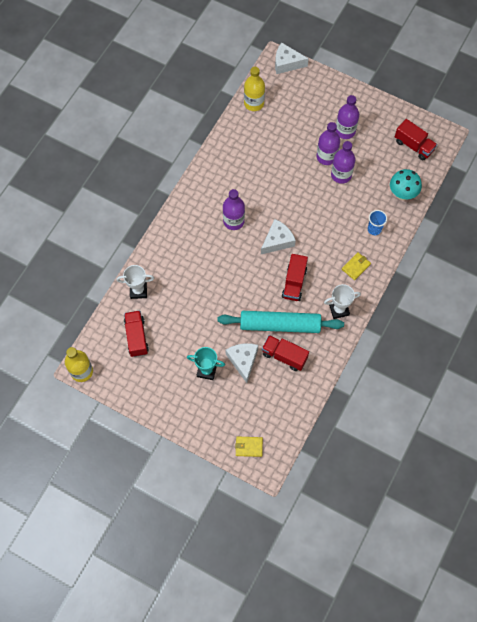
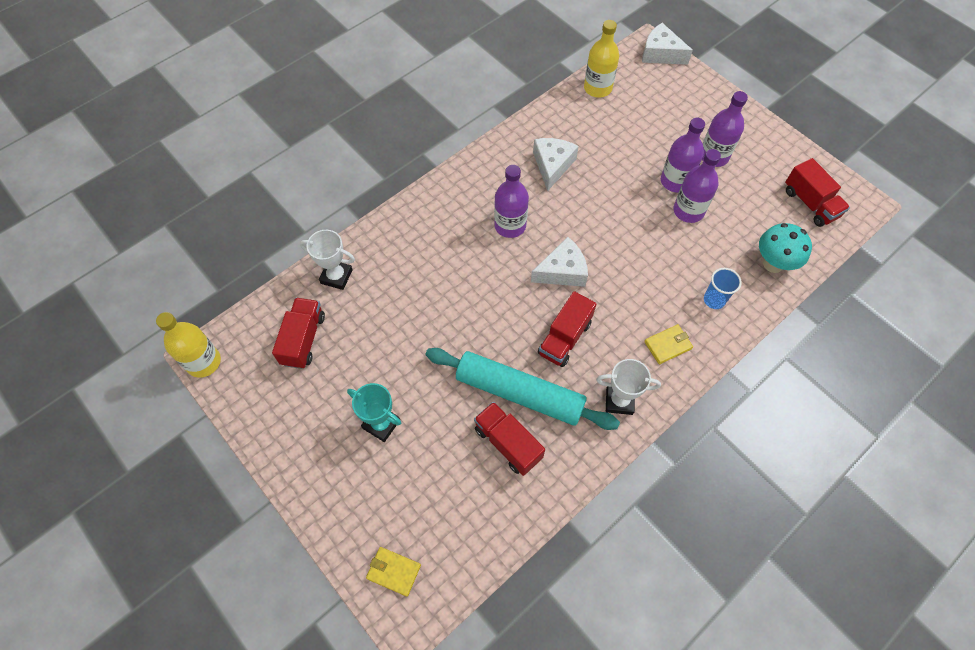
camera: 20 degrees right, 5 degrees down
(243, 360) = (442, 428): white cheese -> white cheese (552, 165)

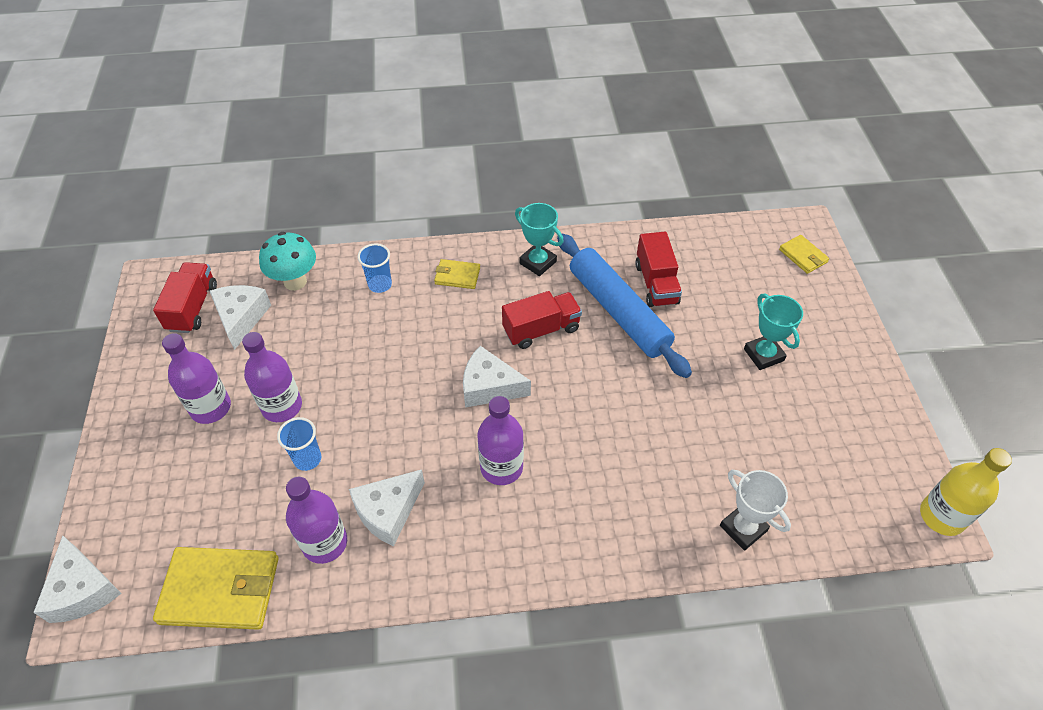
camera: 145 degrees left, 10 degrees down
(303, 339) = (813, 476): red truck -> none
(519, 393) = (618, 311): turquoise rolling pin -> blue rolling pin
(597, 88) = (220, 590): yellow bottle -> yellow wallet
(619, 401) = (538, 262): white trophy -> turquoise trophy
(626, 164) = (307, 459): none -> blue cup
(688, 211) = (307, 369): purple bottle -> purple bottle (325, 543)
(771, 216) = (241, 318): none -> white cheese

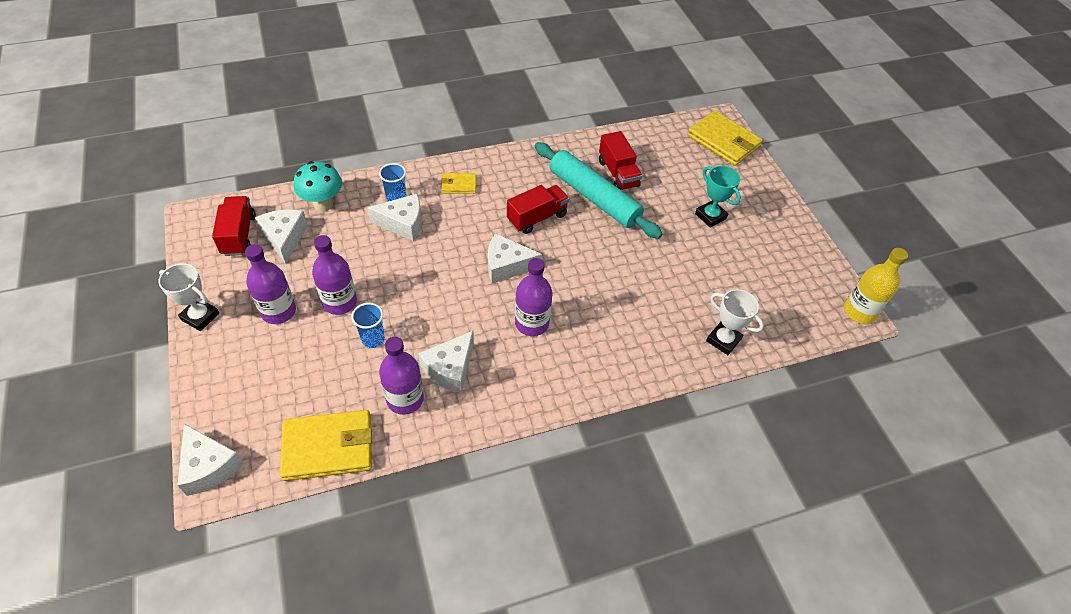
camera: 15 degrees left, 0 degrees up
(124, 402) = (200, 316): none -> white trophy
(379, 317) = (403, 223): none -> white cheese
(538, 262) = (521, 167): turquoise trophy -> none
(618, 311) = (594, 197): blue rolling pin -> turquoise rolling pin
(803, 256) = (723, 141): yellow wallet -> yellow wallet, size x1.94

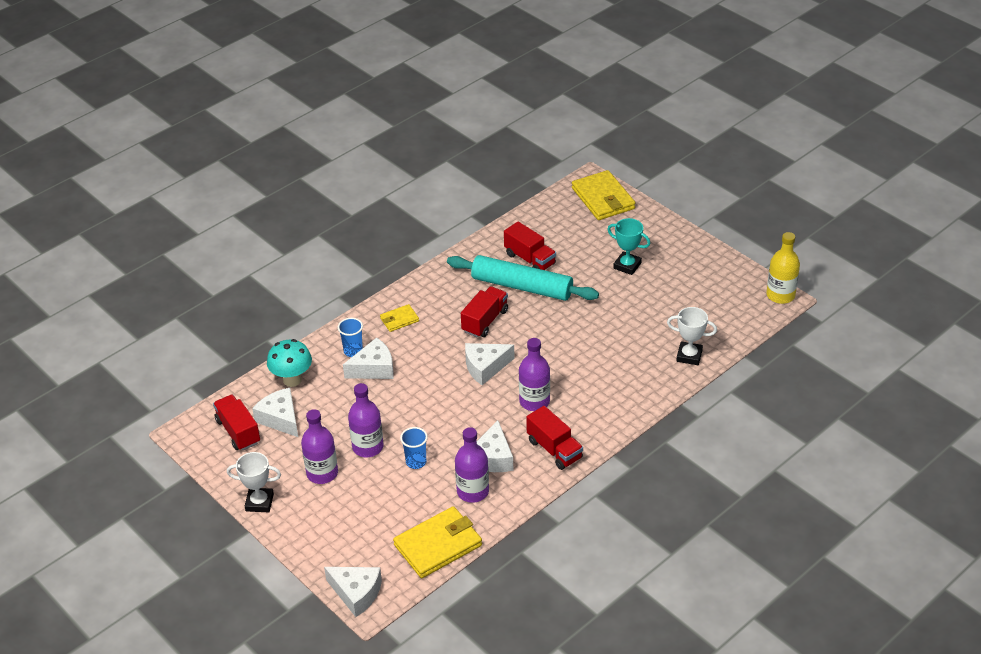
camera: 20 degrees left, 10 degrees down
(518, 388) = (554, 449): none -> red truck
(723, 141) = (603, 198): yellow wallet -> yellow wallet turned 45 degrees clockwise

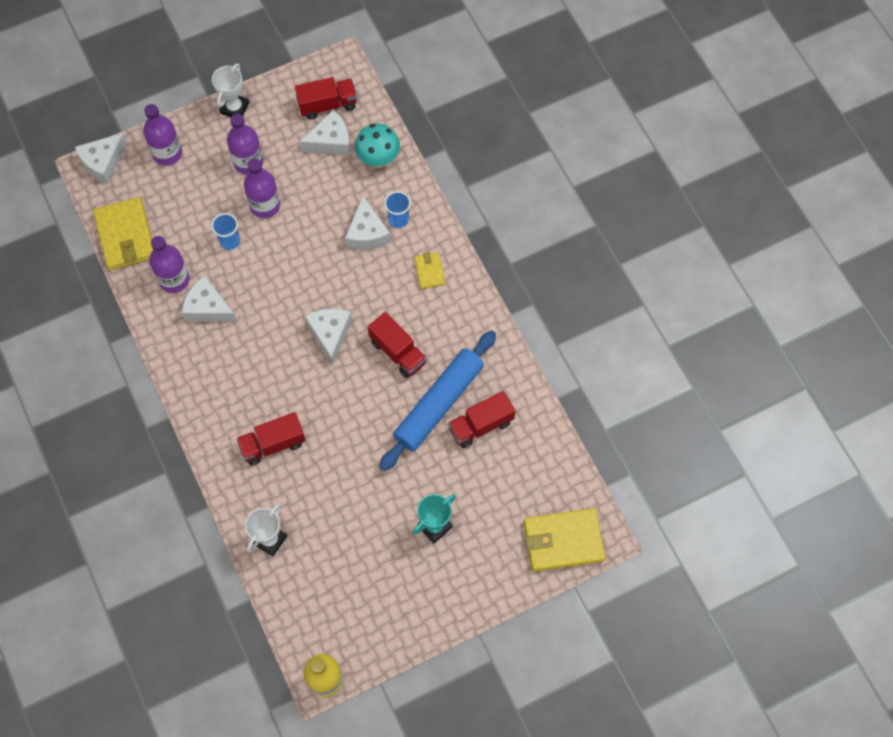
camera: 105 degrees right, 25 degrees up
(522, 286) = (439, 404): turquoise rolling pin -> blue rolling pin
(534, 401) = (265, 366): purple bottle -> purple bottle (167, 153)
(554, 449) = (195, 365): red truck -> red truck (273, 444)

